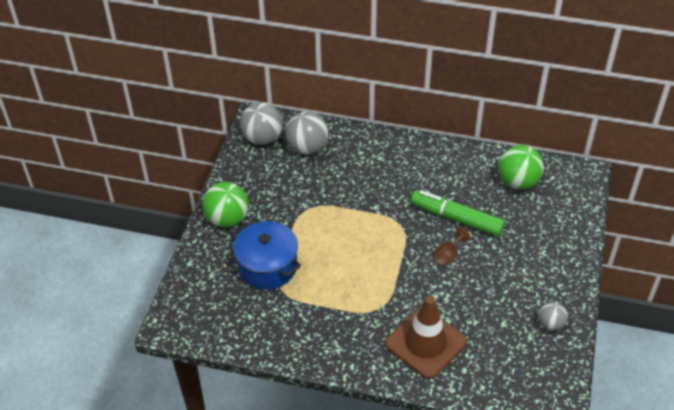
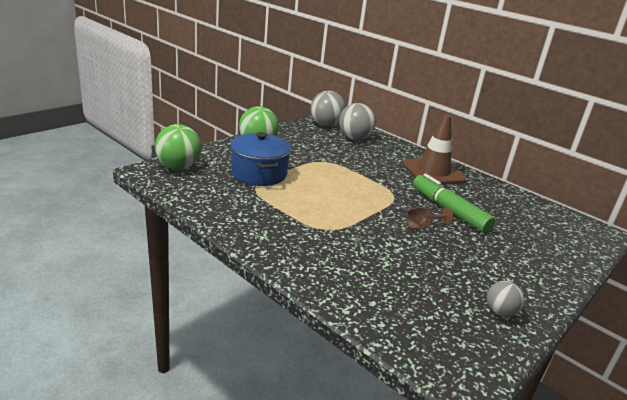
camera: 25 degrees right, 20 degrees down
(425, 343) = (349, 267): brown traffic cone -> brown traffic cone (433, 172)
(518, 182) = (527, 213): green ball -> green ball (178, 167)

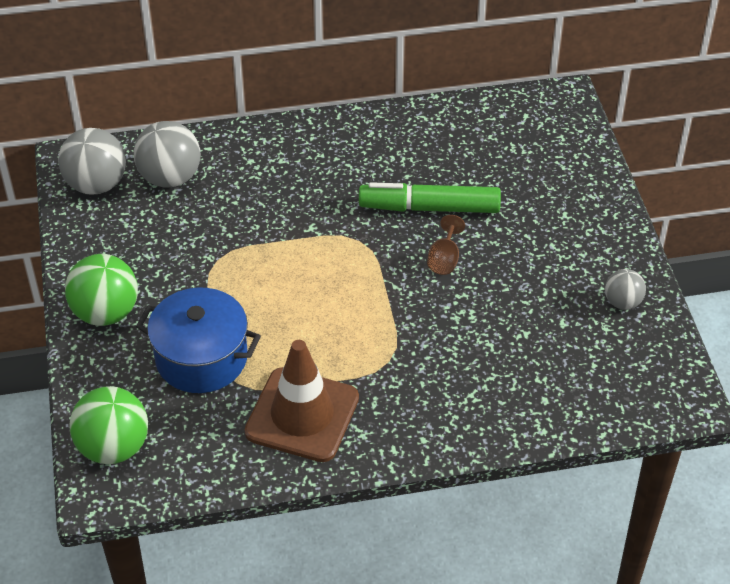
camera: 50 degrees left, 20 degrees up
(433, 172) = (331, 155): brown traffic cone -> brown traffic cone (302, 415)

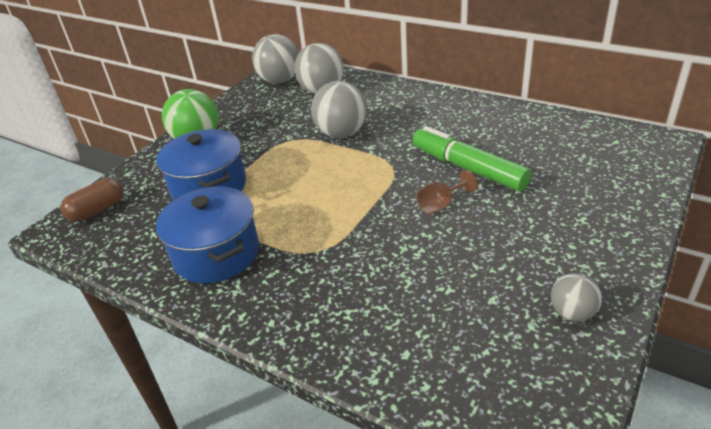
camera: 45 degrees right, 10 degrees down
(113, 447) = (97, 210): green ball -> brown capsule
(262, 225) = (341, 133): none -> grey ball
(302, 415) = (216, 253): brown traffic cone -> blue pot

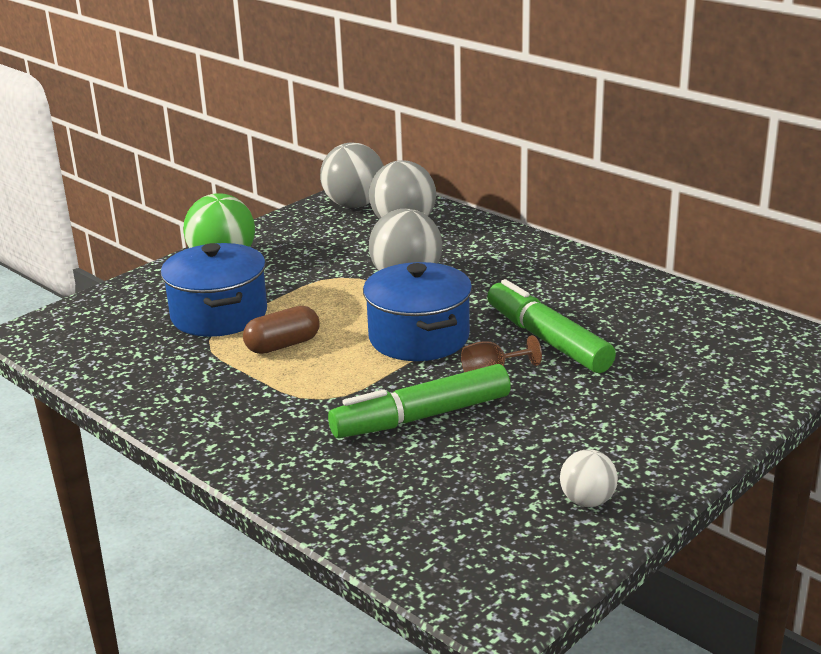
camera: 10 degrees right, 10 degrees down
(97, 210) = (81, 320): brown capsule -> brown capsule (283, 345)
(216, 253) = (204, 383): blue pot -> blue pot (419, 337)
(403, 255) = (421, 417): none -> green marker
(572, 313) = (587, 501): grey ball -> white ball

